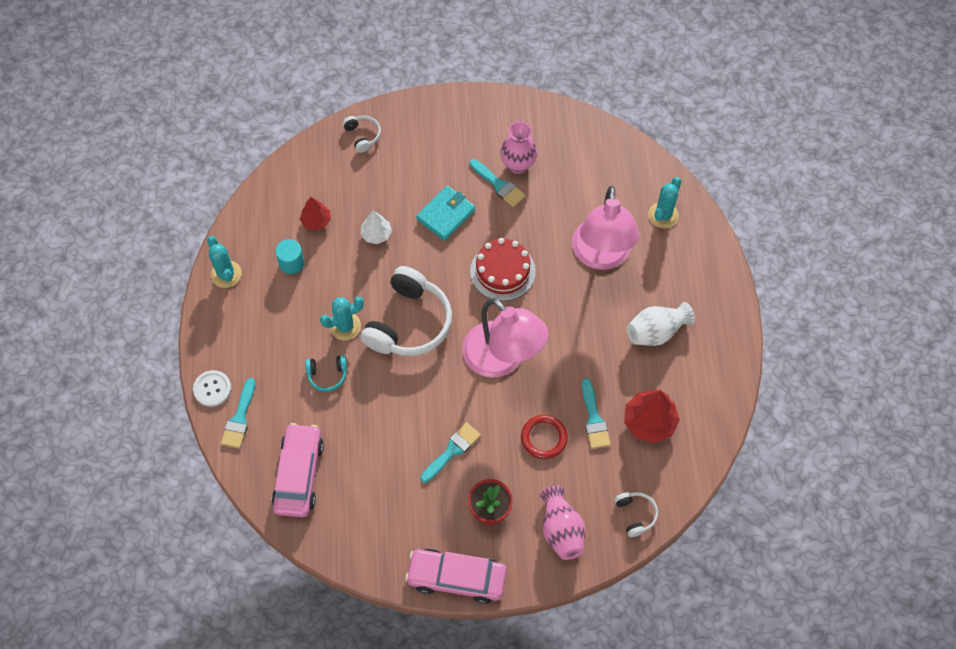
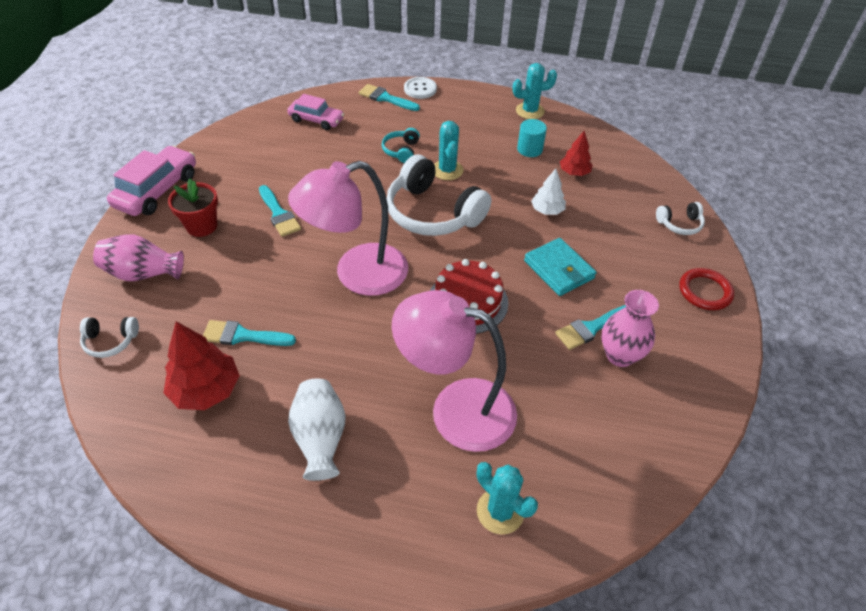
camera: 105 degrees right, 15 degrees down
(299, 474) = (316, 120): pink car -> pink car, size x0.66
(544, 438) = (248, 285): red ring -> red ring (705, 291)

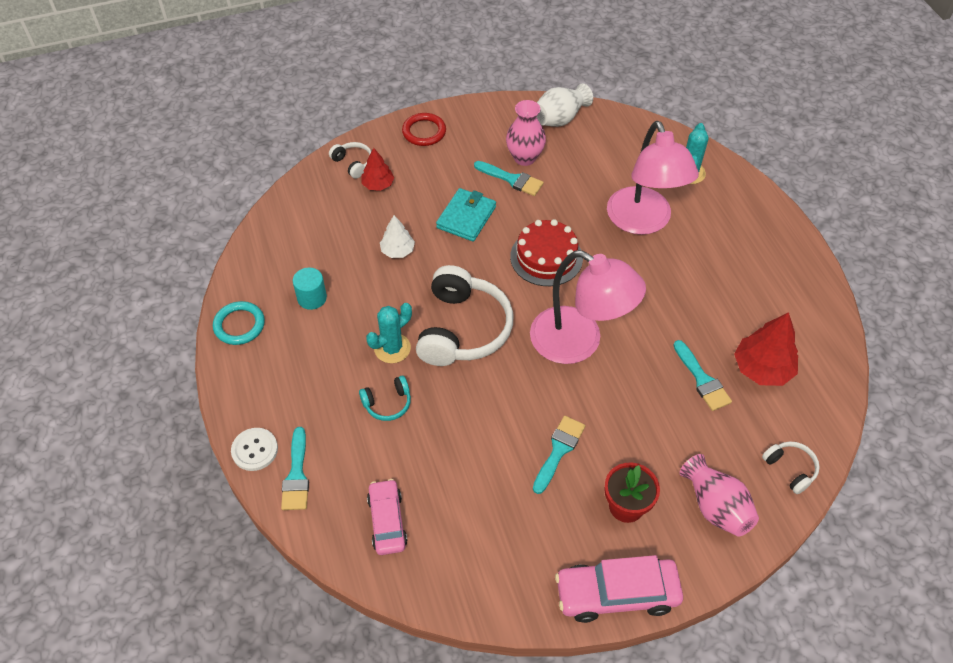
camera: 120 degrees left, 5 degrees up
(320, 438) = (730, 279): white vase -> white vase (559, 118)
(530, 111) = (239, 325): turquoise cactus -> turquoise ring
(574, 172) = (327, 251): red tree -> red tree (378, 185)

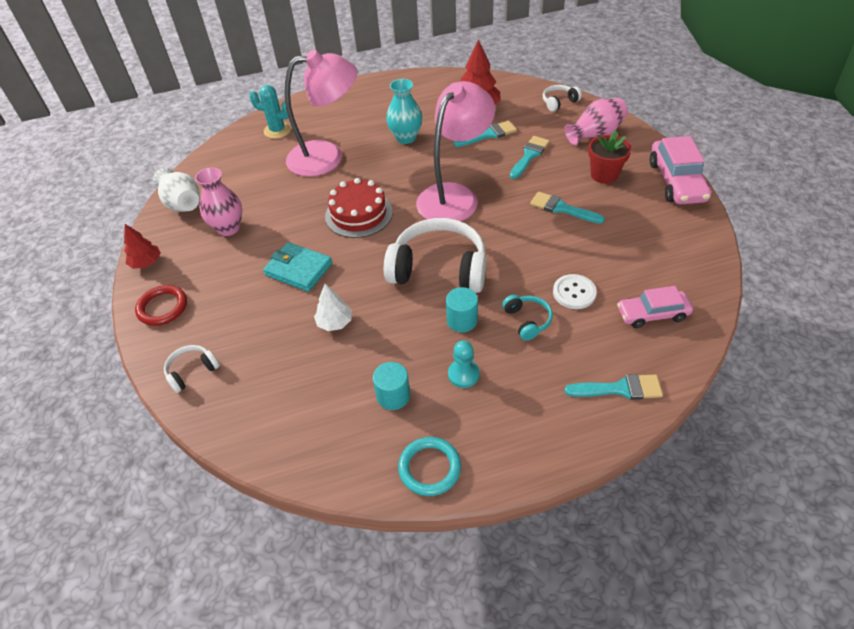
camera: 85 degrees left, 5 degrees down
(255, 450) = (597, 430): white button -> white button (574, 293)
(328, 349) = (463, 374): none -> turquoise pawn
(378, 185) = (233, 345): red tree -> red tree (146, 263)
(392, 348) = (462, 320): turquoise cactus -> turquoise cylinder
(511, 179) = (255, 237): turquoise brush -> turquoise brush (529, 156)
(687, 293) = (406, 138): none -> turquoise vase

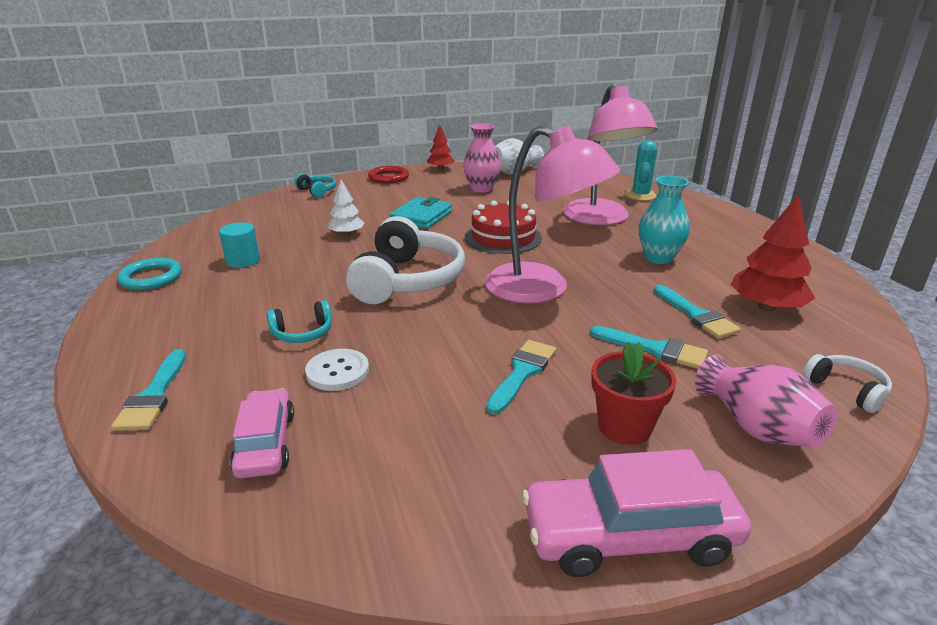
camera: 85 degrees right, 20 degrees down
(192, 371) = (317, 191): white headphones -> turquoise headphones
(462, 320) = (322, 293): turquoise cylinder -> none
(463, 374) = (246, 293): turquoise pawn -> none

